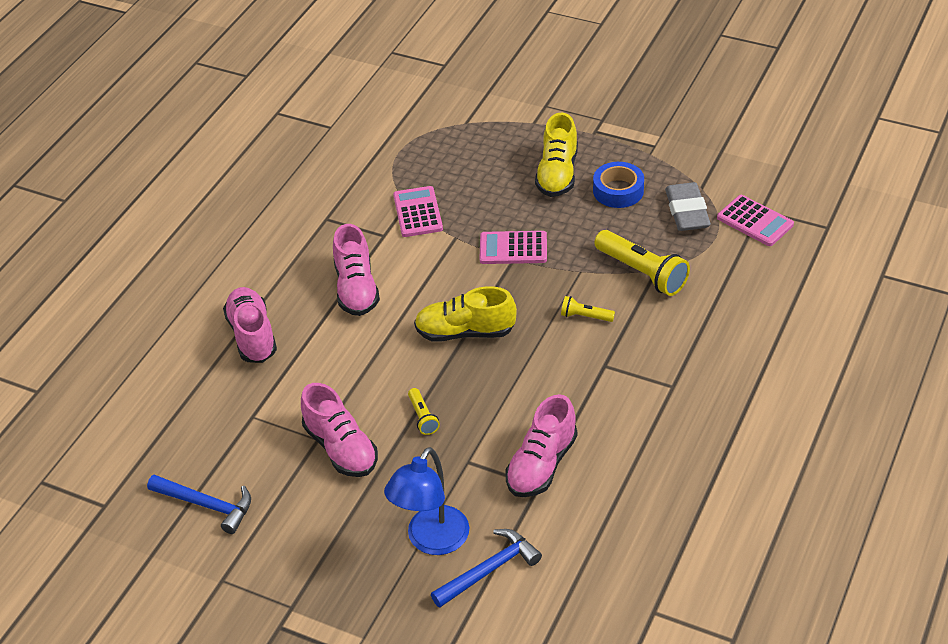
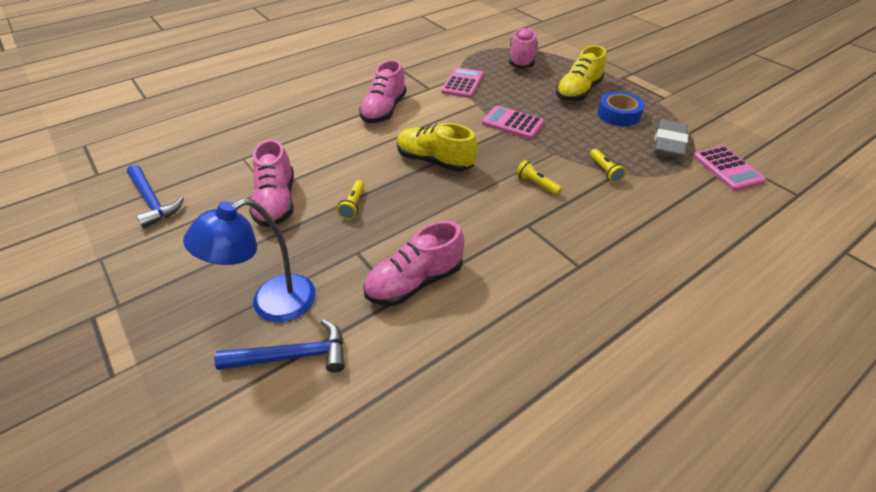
camera: 25 degrees right, 0 degrees up
(252, 335) = (294, 113): pink shoe -> pink shoe (522, 59)
(642, 272) = (605, 171): yellow flashlight -> yellow flashlight, size x0.50

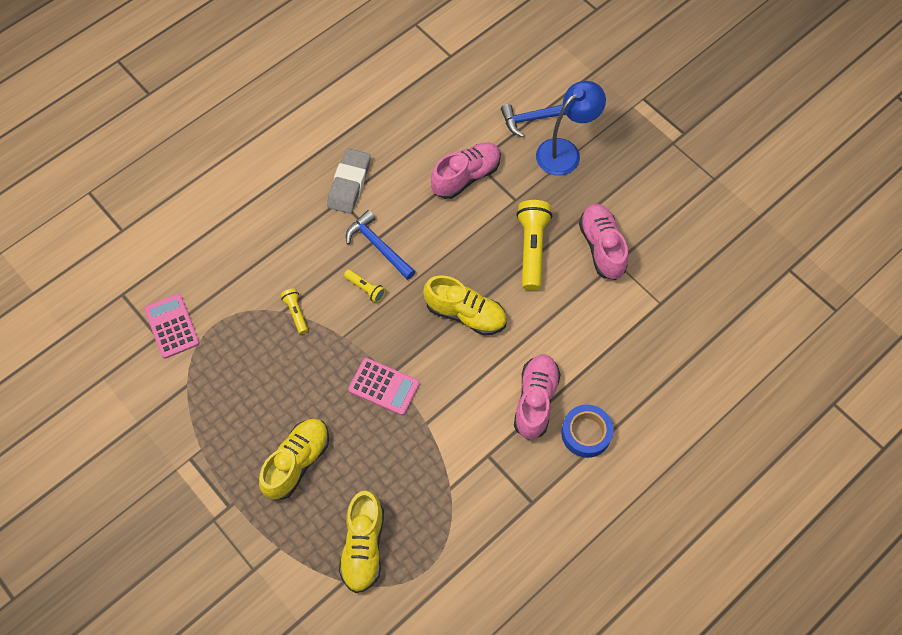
camera: 175 degrees right, 20 degrees up
(152, 201) = (713, 239): blue hammer -> blue hammer (378, 246)
(353, 205) = (532, 249): yellow flashlight -> yellow flashlight, size x1.98
(462, 83) = (446, 471): pink calculator -> none
(522, 59) = (363, 546): pink shoe -> yellow shoe
(618, 114) = (257, 415): blue tape -> blue tape (586, 433)
(668, 144) = (217, 362): grey eraser -> grey eraser (349, 184)

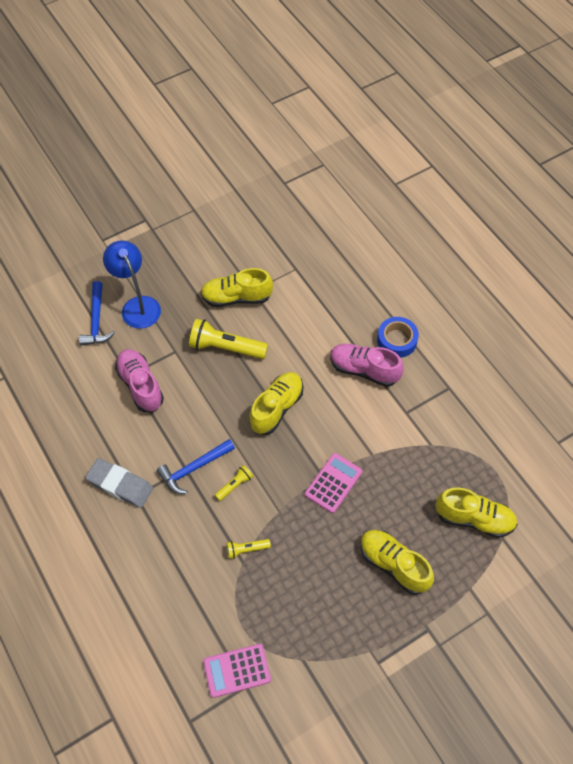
camera: 80 degrees left, 5 degrees down
(602, 247) = (236, 297): pink shoe -> yellow shoe

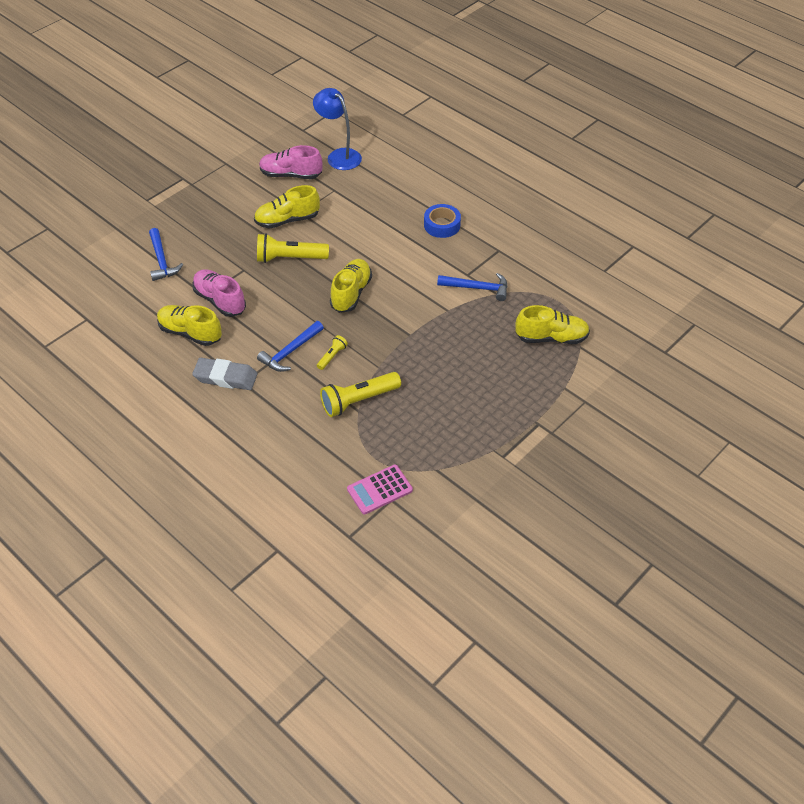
camera: 15 degrees left, 10 degrees down
(137, 305) = (197, 242): blue lamp -> blue lamp (339, 156)
(246, 549) = (359, 400): yellow flashlight -> yellow flashlight, size x1.98
(333, 483) = (420, 337): pink calculator -> none
(364, 370) = (420, 251): pink shoe -> pink shoe (291, 175)
(393, 565) = (493, 384): yellow shoe -> yellow shoe (190, 333)
(412, 433) = (477, 288): none -> blue hammer

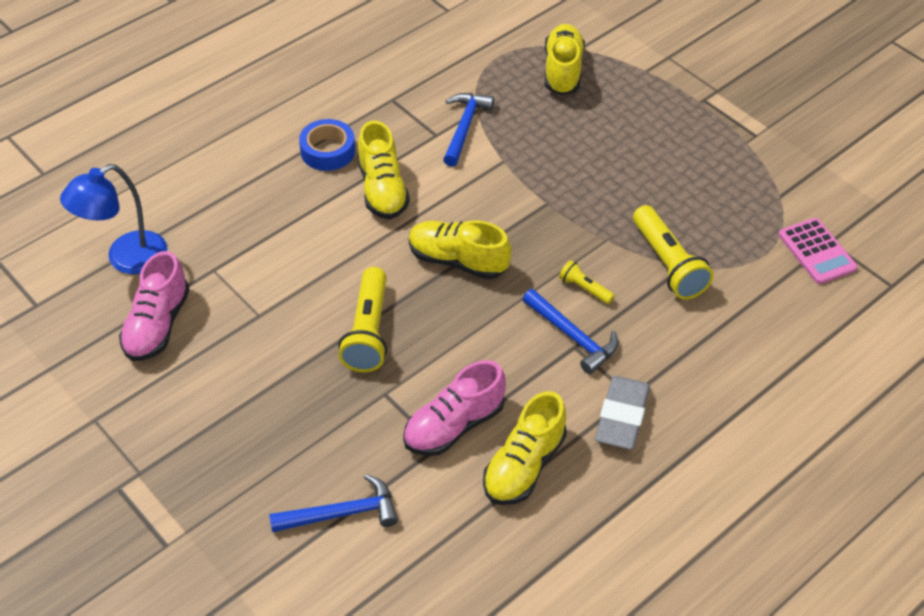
camera: 85 degrees left, 0 degrees up
(287, 220) = (275, 333): yellow shoe -> yellow shoe (382, 189)

